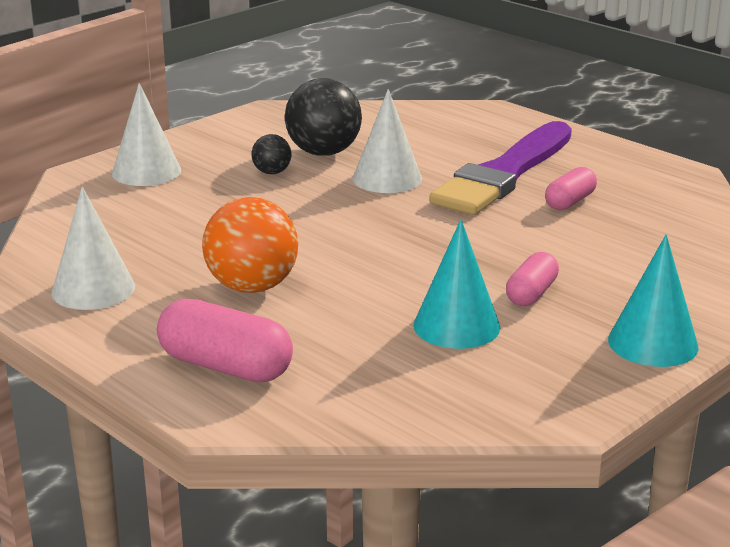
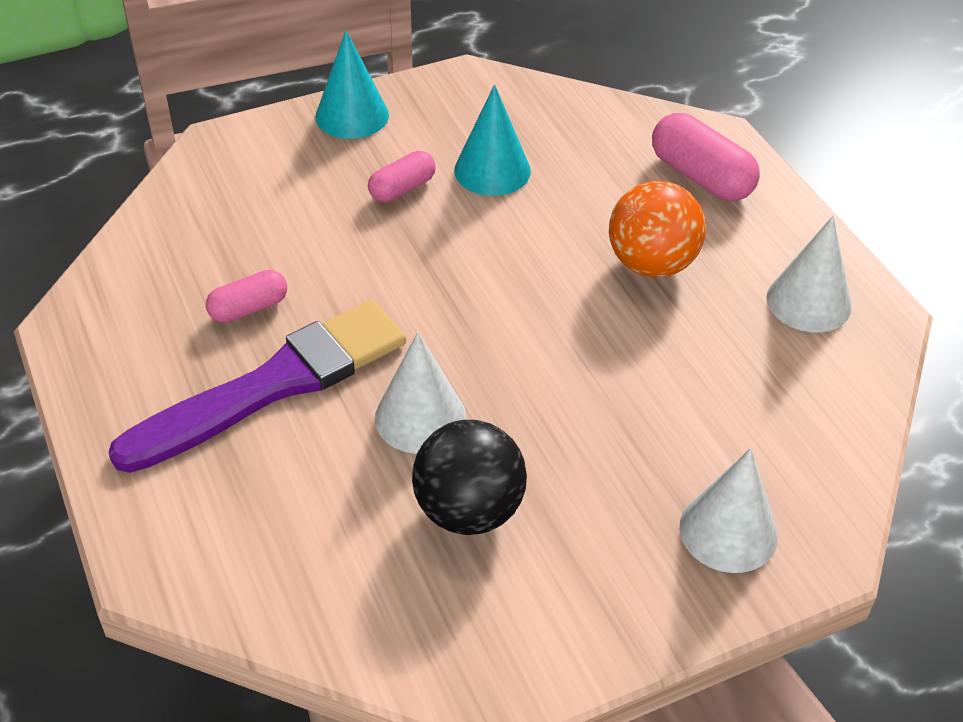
camera: 160 degrees left, 20 degrees up
(272, 172) = (559, 477): black ball -> none

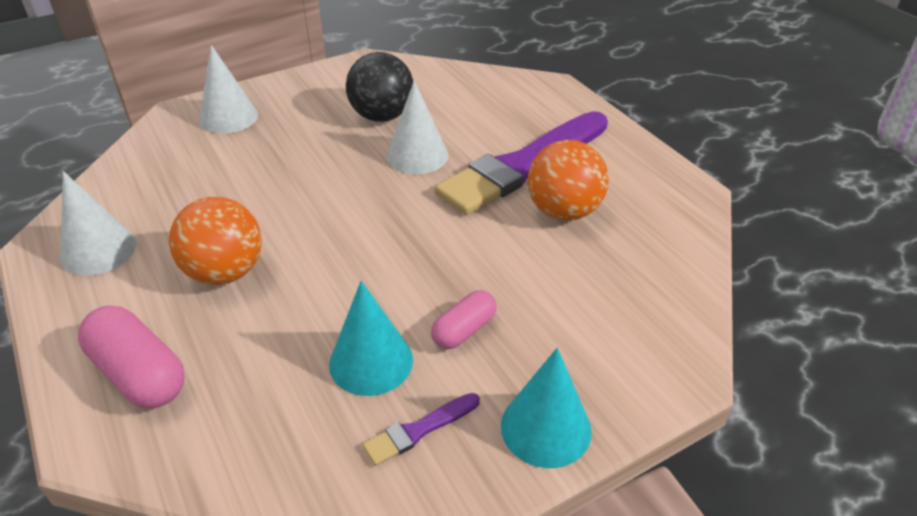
camera: 175 degrees right, 5 degrees down
(249, 308) = (563, 211): pink capsule -> orange ball
(454, 121) = (419, 430): none -> purple brush

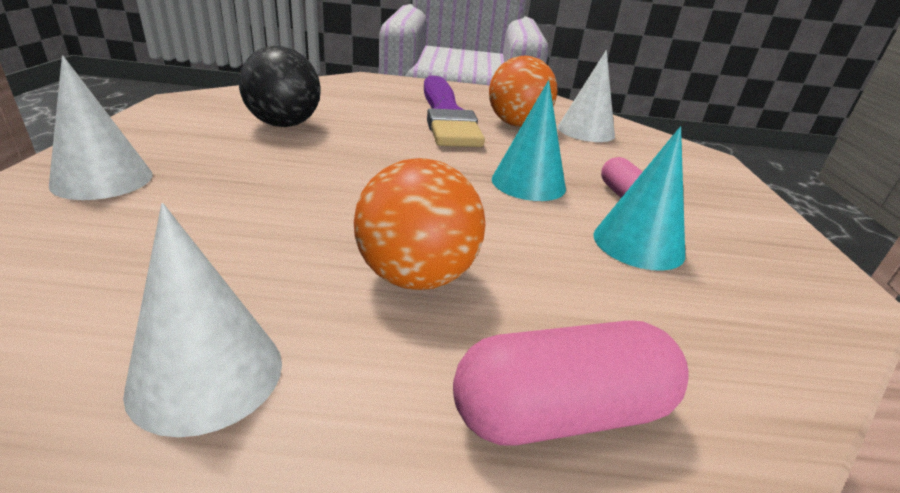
camera: 60 degrees left, 10 degrees down
(417, 155) = (370, 134): white cone -> white cone (586, 131)
(419, 430) = (737, 252): purple brush -> none
(546, 428) = (747, 207): turquoise cone -> turquoise cone (528, 183)

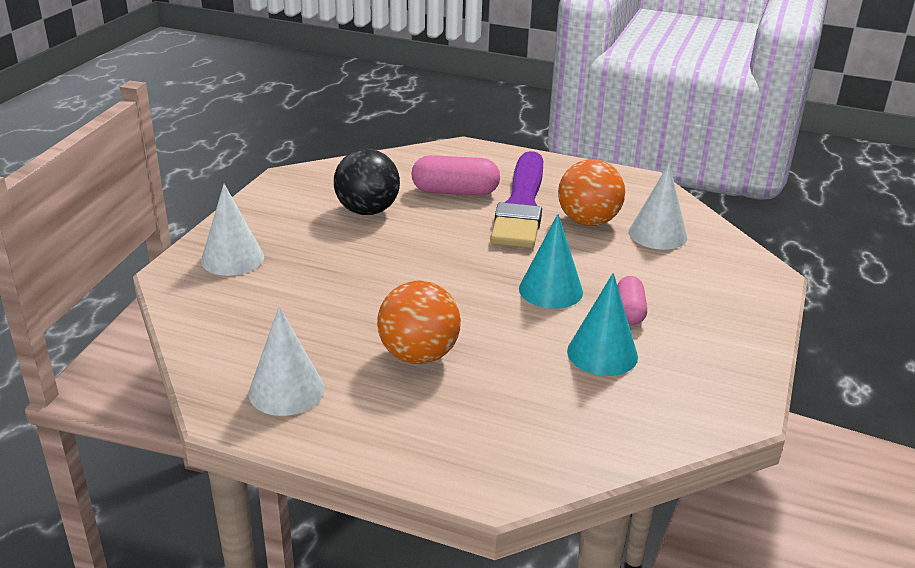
camera: 20 degrees right, 0 degrees up
(560, 412) = (462, 439): pink capsule -> pink capsule (455, 192)

